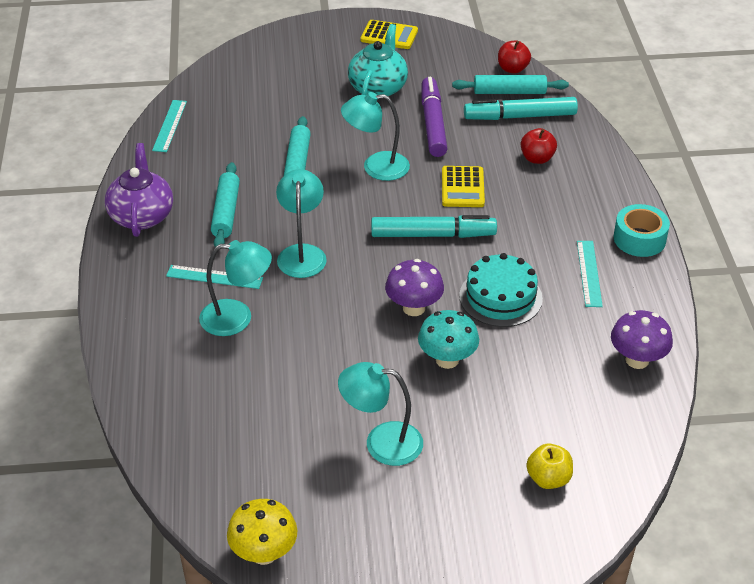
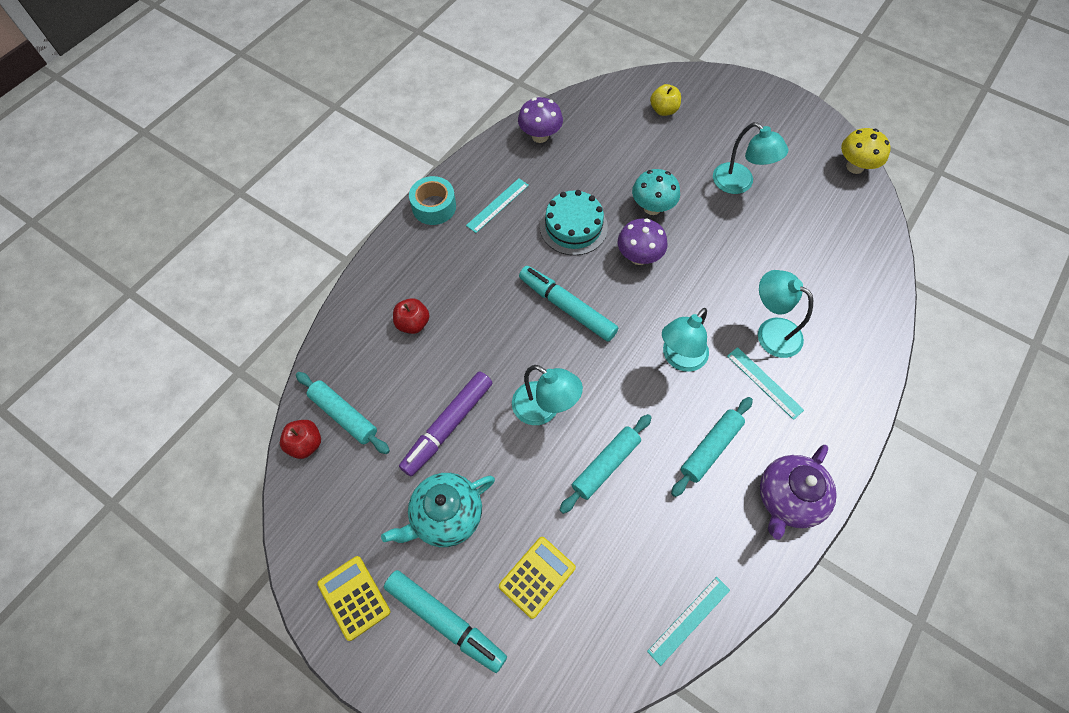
camera: 140 degrees left, 20 degrees up
(463, 187) = (499, 336): yellow calculator -> yellow calculator (537, 577)
(520, 116) = (371, 379): turquoise marker -> turquoise marker (445, 621)

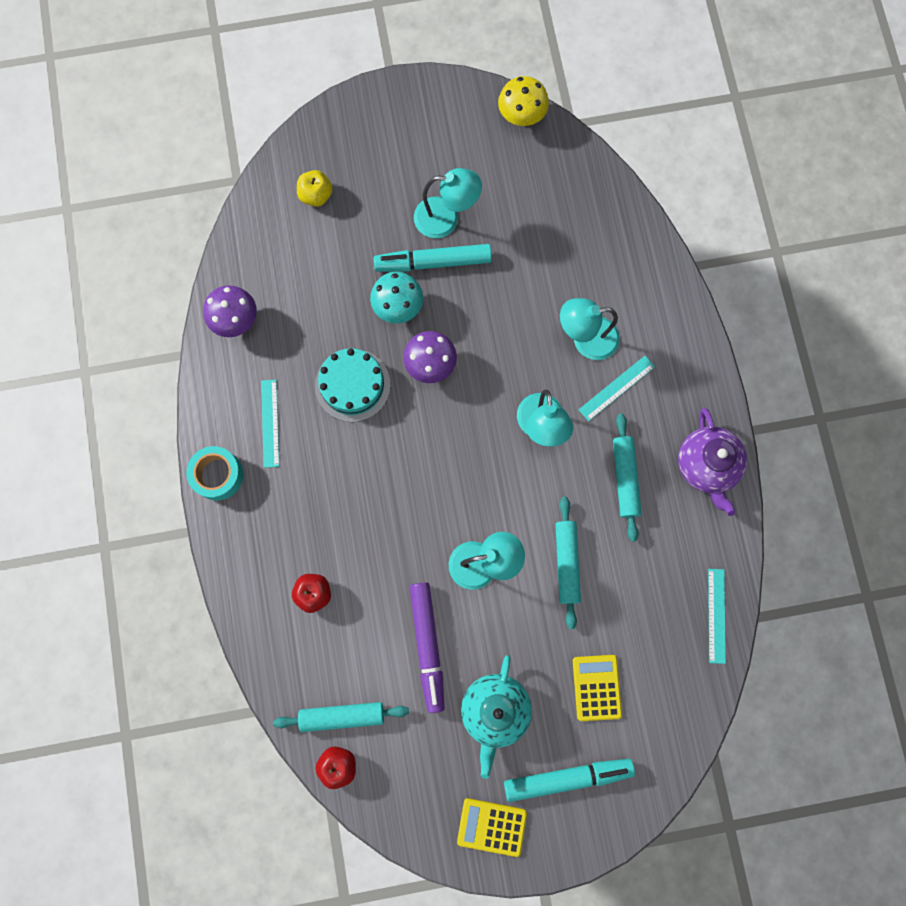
camera: 45 degrees left, 15 degrees up
(567, 307) = (418, 463): turquoise marker -> turquoise marker (433, 262)
(764, 383) = (617, 388): turquoise ruler -> turquoise ruler turned 45 degrees counterclockwise

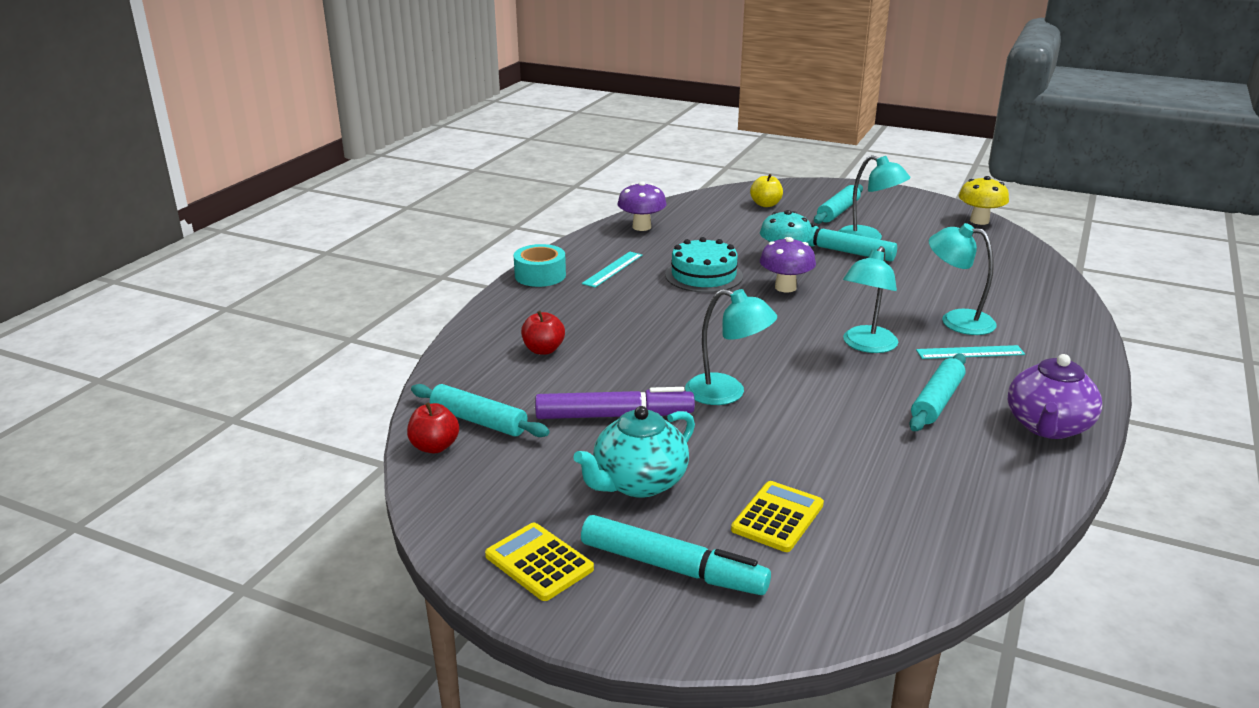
camera: 35 degrees right, 50 degrees down
(427, 646) = (614, 416): purple marker -> purple marker turned 120 degrees counterclockwise
(566, 562) = (820, 425): turquoise rolling pin -> turquoise rolling pin (838, 211)
(716, 615) = (987, 529): turquoise ruler -> none

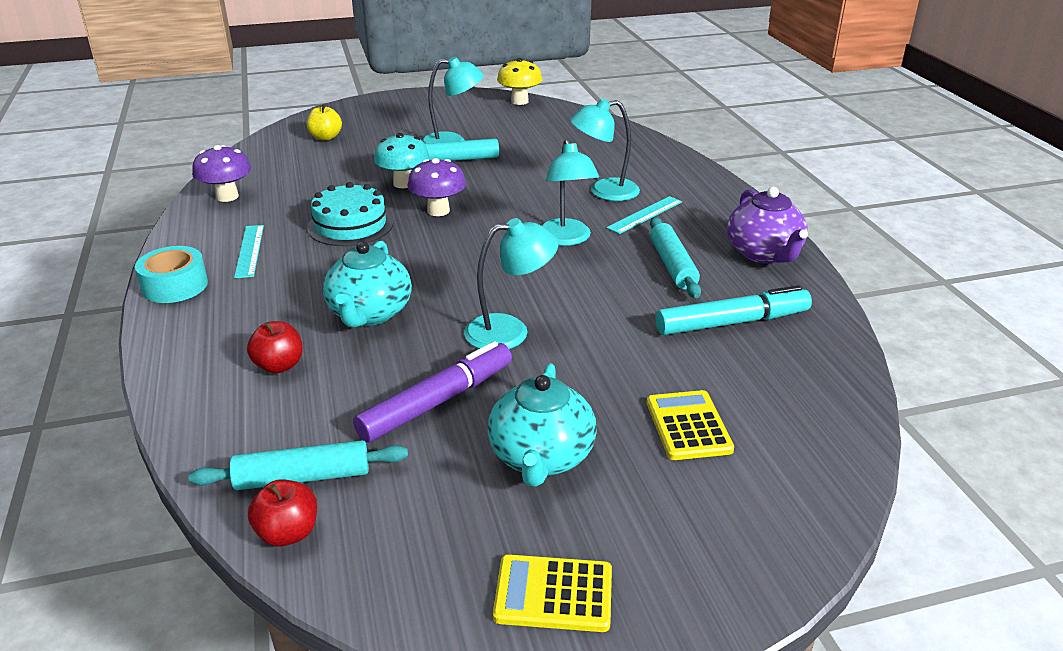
camera: 40 degrees left, 5 degrees up
(641, 341) = (369, 314): none -> turquoise teapot
(672, 568) = (670, 523): turquoise marker -> turquoise marker (732, 322)
(838, 211) = (398, 126): turquoise rolling pin -> none

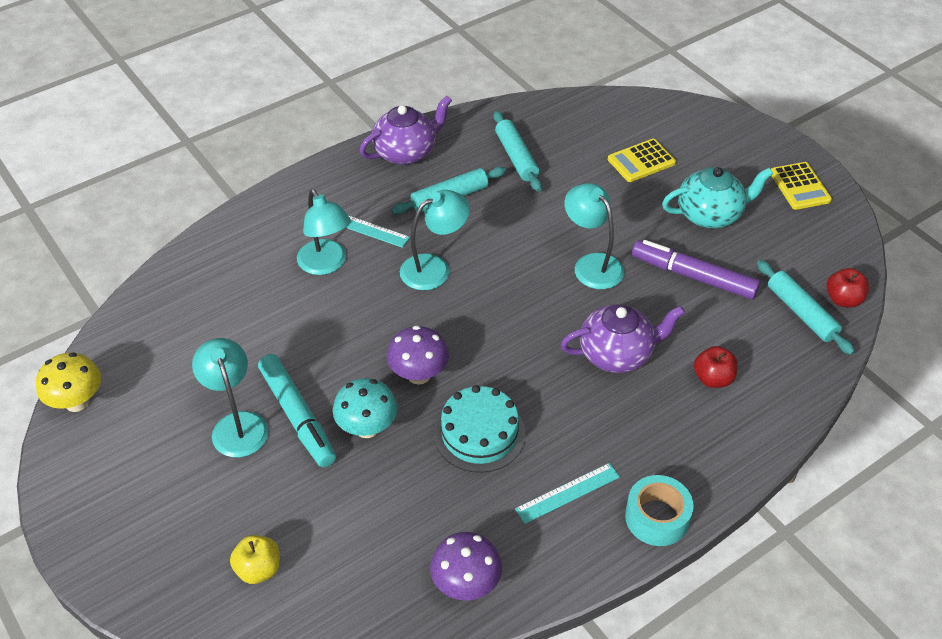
camera: 110 degrees left, 15 degrees up
(369, 314) = (617, 354): turquoise teapot -> purple teapot
(732, 322) = (516, 157): turquoise marker -> turquoise rolling pin

